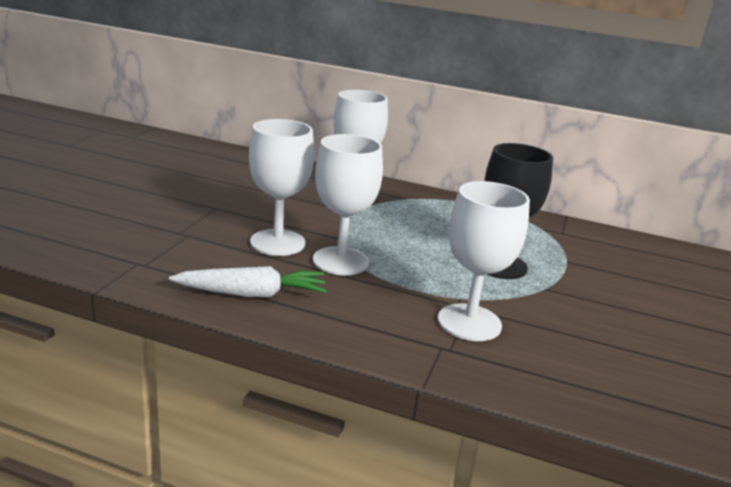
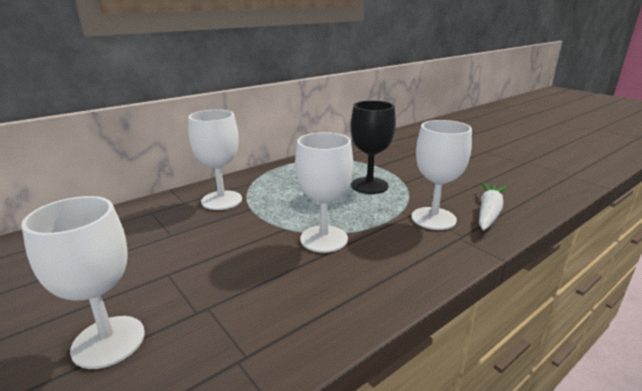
camera: 55 degrees left, 0 degrees up
(252, 294) = (349, 298): white carrot -> white carrot (489, 212)
(277, 243) = (270, 259): white goblet -> white goblet (108, 341)

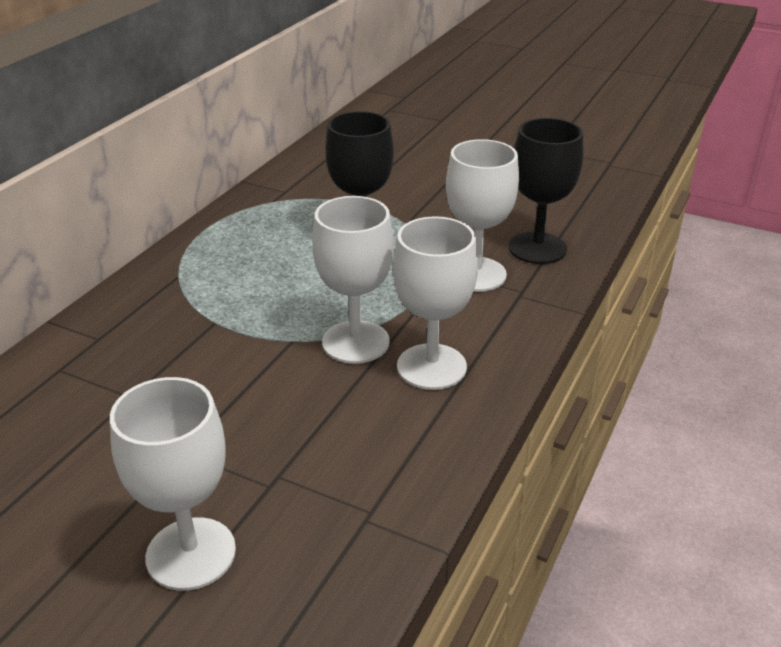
camera: 25 degrees left, 10 degrees up
(221, 200) = (157, 320): white goblet -> white goblet (431, 367)
(489, 212) = (537, 248): white carrot -> black goblet

